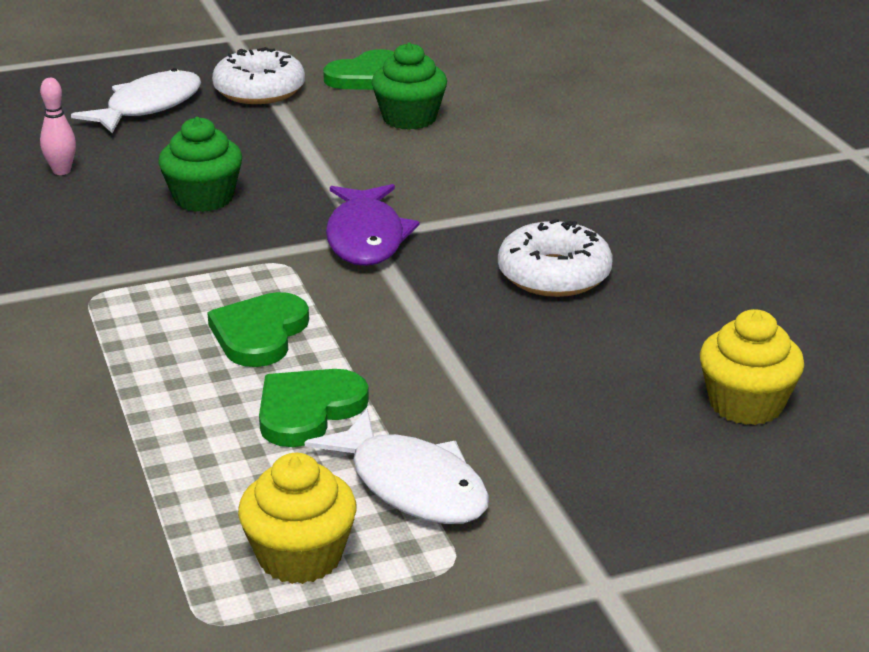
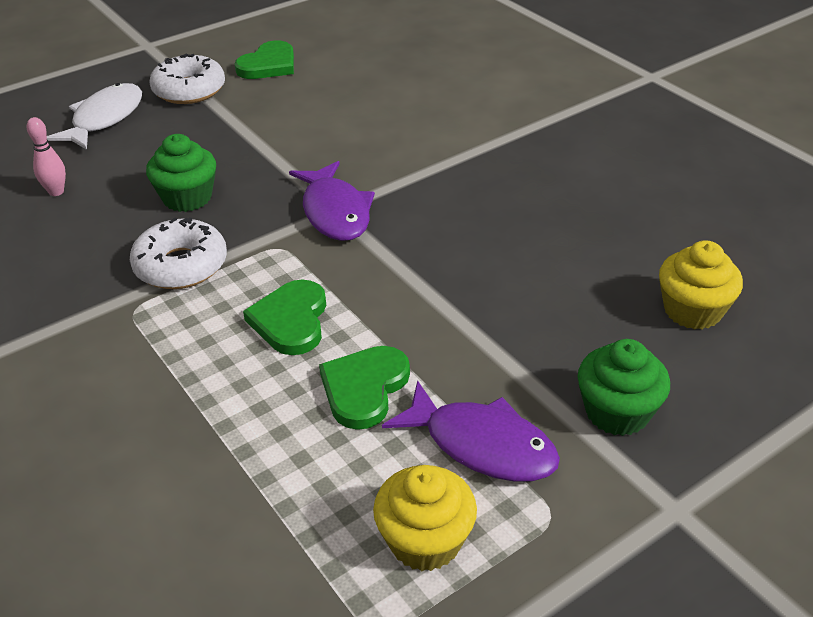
camera: 15 degrees left, 10 degrees up
(409, 118) = (318, 97): green cupcake -> green cupcake (617, 412)
(412, 485) = (482, 445): white fish -> purple fish
(554, 275) = (495, 220): white donut -> white donut (181, 265)

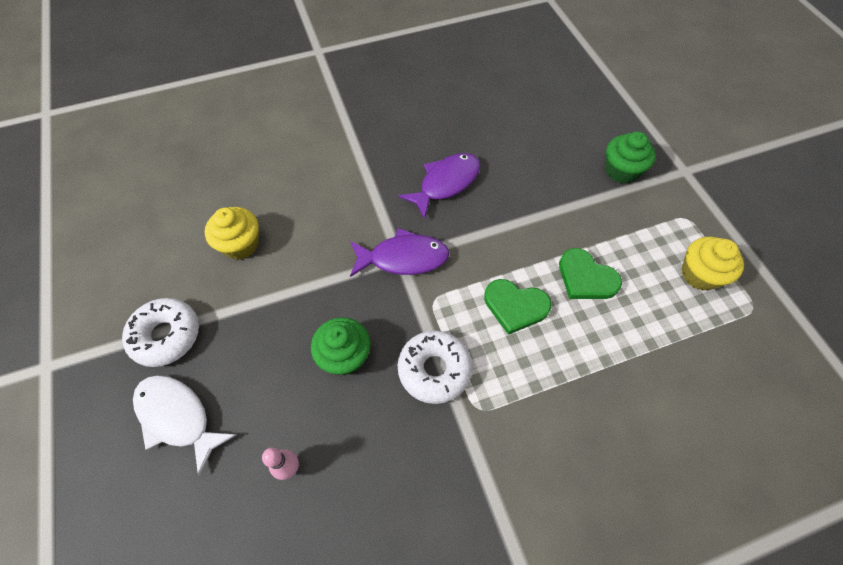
camera: 75 degrees left, 20 degrees up
(268, 65) = (159, 265): green heart -> none
(482, 445) = (637, 233): purple fish -> purple fish (446, 183)
(692, 310) = (552, 116): yellow cupcake -> yellow cupcake (240, 244)

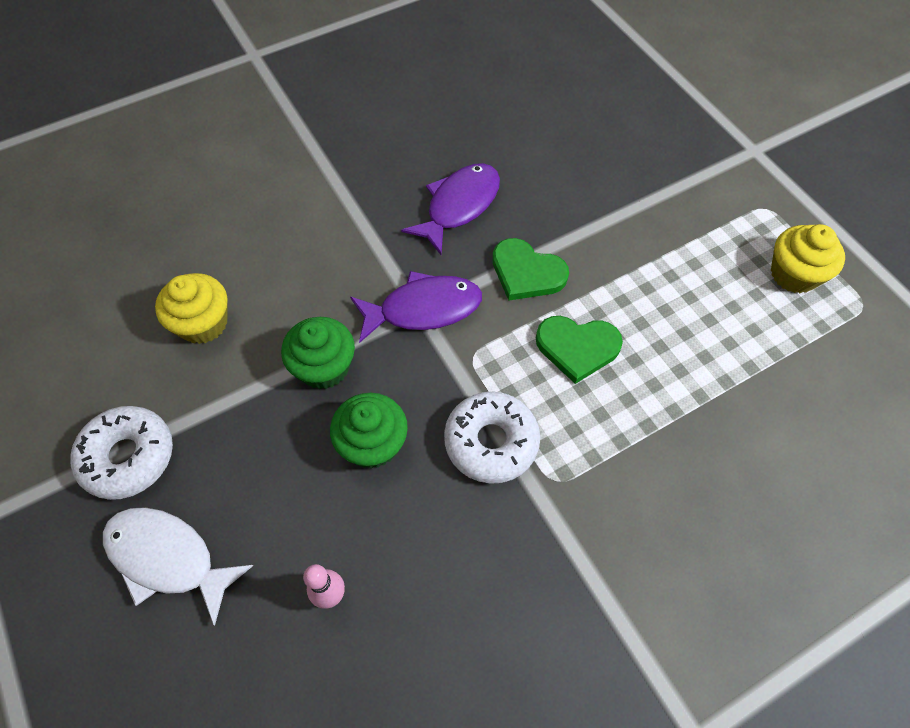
camera: 10 degrees left, 0 degrees up
(586, 278) = (657, 299): green heart -> green heart (526, 272)
(621, 170) = (676, 160): green cupcake -> green cupcake (324, 367)

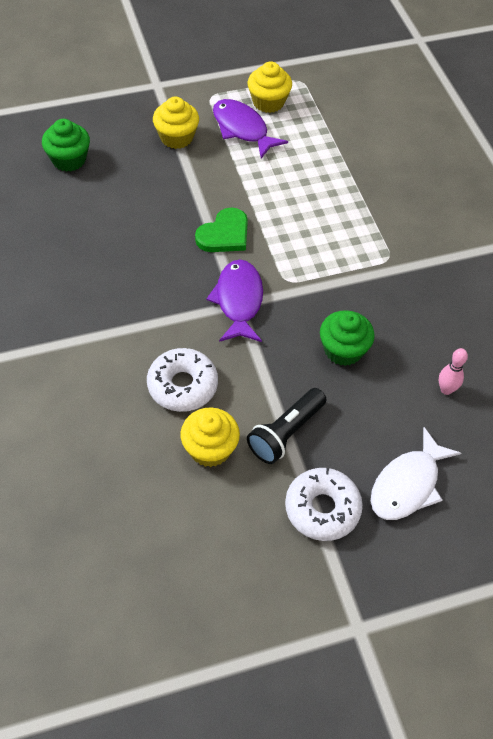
camera: 80 degrees left, 5 degrees down
(233, 397) = (286, 433): none -> black flashlight
(324, 367) = (273, 370): green cupcake -> green cupcake (69, 159)
(459, 206) = (147, 260): purple fish -> purple fish (242, 129)
(491, 442) = (355, 284): white donut -> white donut (182, 385)
(577, 347) = (295, 223): green heart -> none
(671, 189) = (176, 137): none -> yellow cupcake

